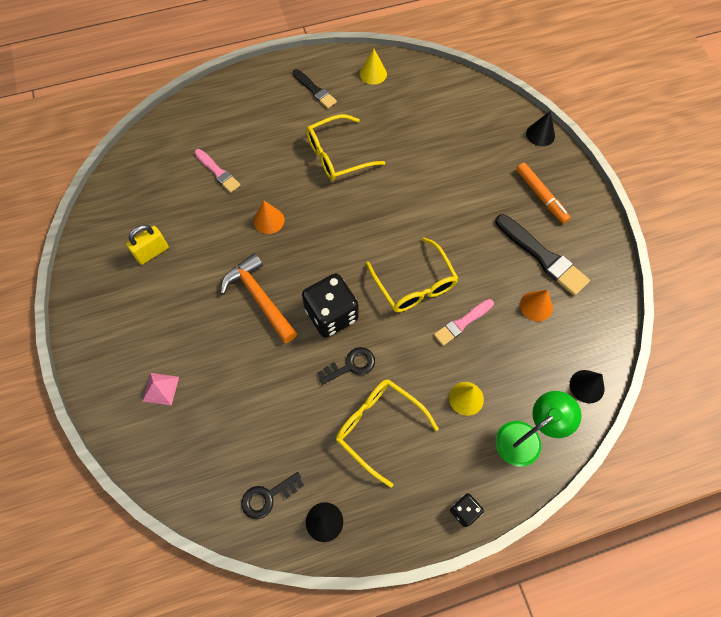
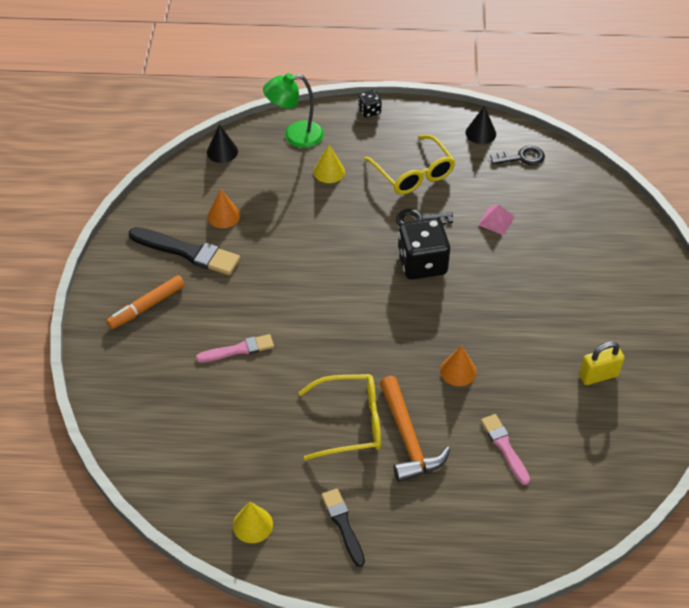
camera: 160 degrees left, 15 degrees down
(160, 389) = (603, 251): pink pyramid -> pink pyramid (496, 220)
(259, 298) = (490, 298): orange hammer -> orange hammer (408, 439)
(414, 284) = (328, 265): yellow glasses -> none
(462, 323) = (300, 222): pink brush -> pink brush (238, 349)
(540, 134) = (96, 372): black cone -> none
(541, 196) = (147, 306): orange marker -> orange marker turned 120 degrees counterclockwise
(542, 256) = (188, 252): black brush -> black brush turned 135 degrees clockwise

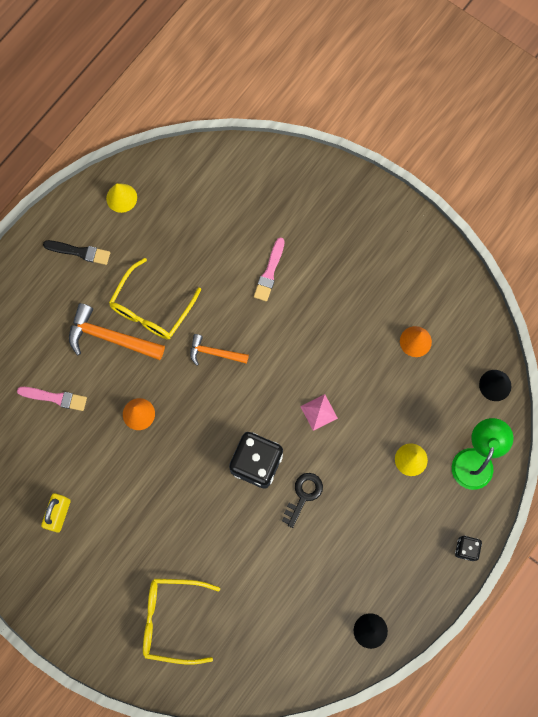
camera: 125 degrees right, 25 degrees up
(147, 306) = (356, 232): orange marker -> none
(188, 252) = (393, 291): black brush -> none
(352, 347) = (214, 353): none -> orange hammer
(413, 173) = (360, 530): yellow glasses -> yellow glasses (172, 619)
(496, 220) = (259, 560): pink pyramid -> pink pyramid (319, 412)
(521, 157) = (315, 643): black key -> none

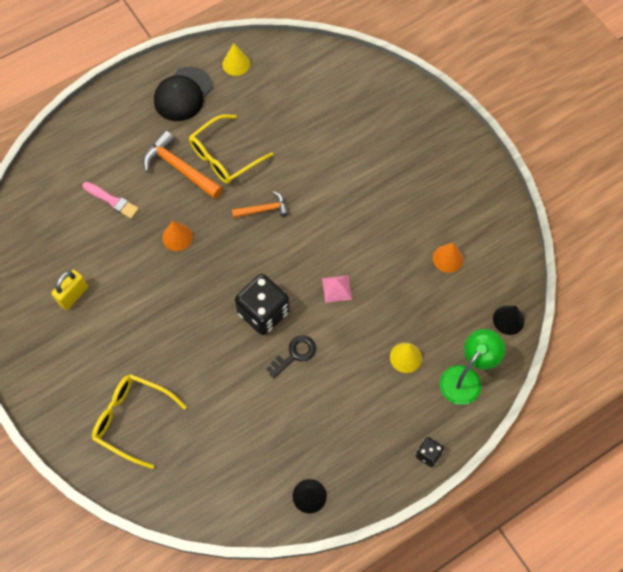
camera: 20 degrees right, 10 degrees down
(79, 252) = (183, 94): black brush -> black cap
(214, 353) = (264, 209): orange hammer -> orange hammer turned 135 degrees clockwise
(269, 272) = (339, 160): pink brush -> none

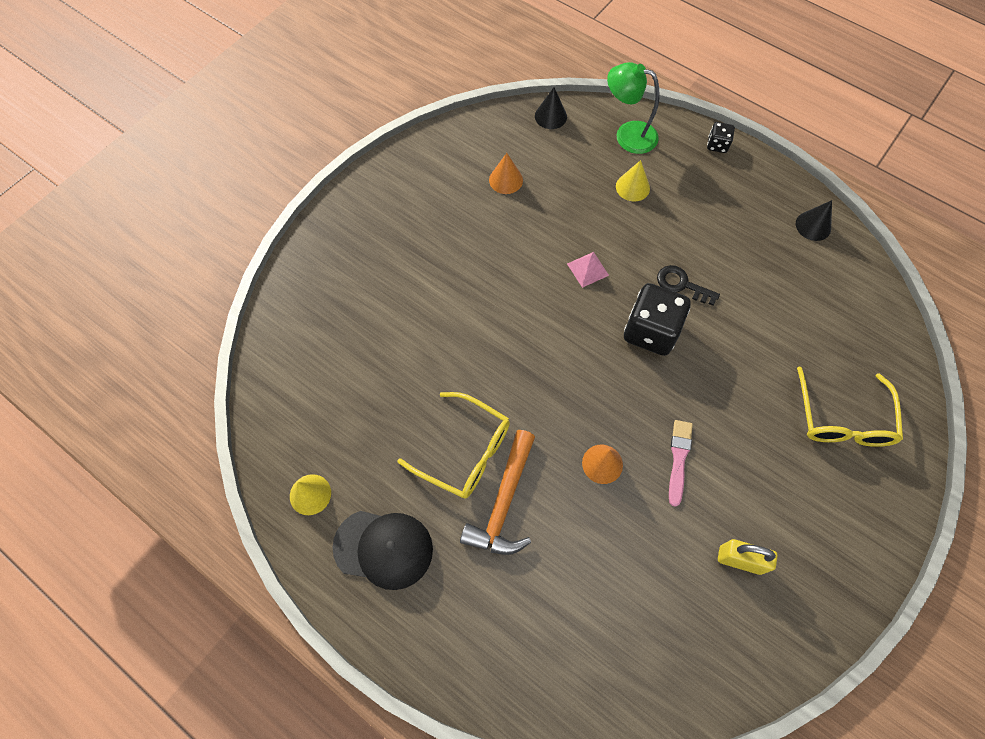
camera: 110 degrees left, 0 degrees up
(112, 201) = (587, 573): pink brush -> pink brush (678, 459)
(264, 209) = (522, 377): orange hammer -> none

